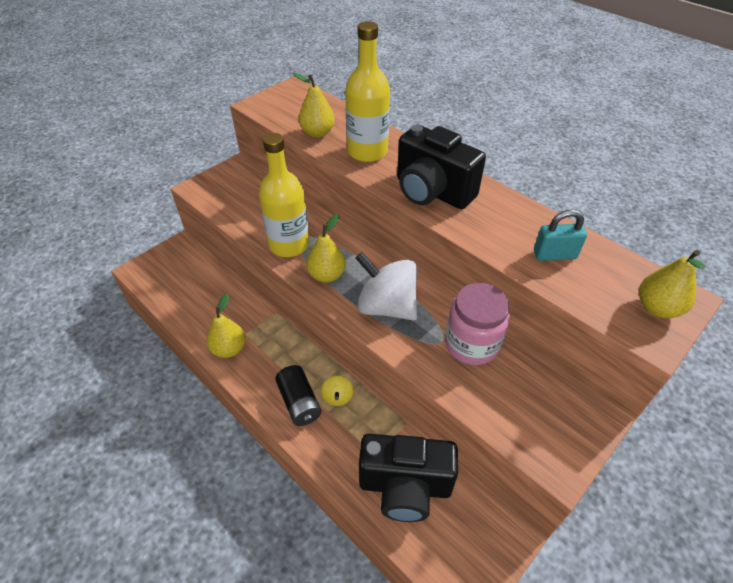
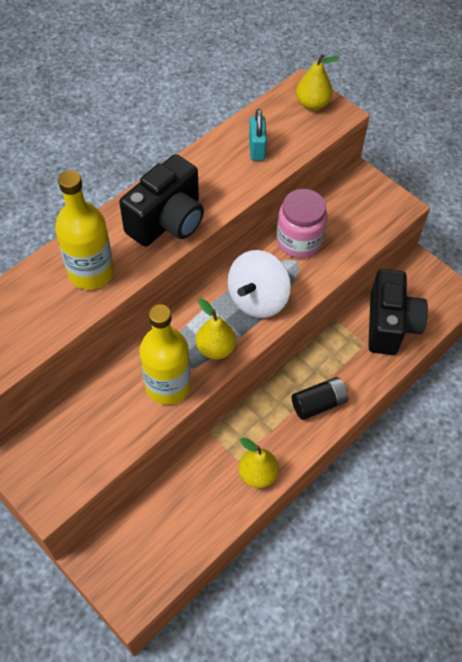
camera: 90 degrees left, 10 degrees up
(317, 133) = (44, 321): yellow pear -> none
(337, 397) = (312, 372): yellow spinning top -> none

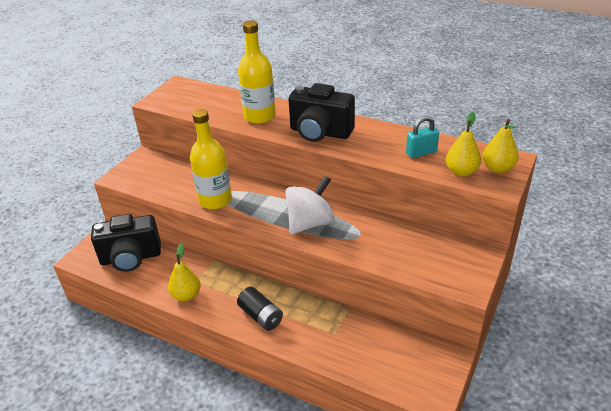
camera: 75 degrees right, 20 degrees down
(215, 348) = (255, 213): yellow pear -> yellow pear (461, 171)
(257, 299) = (310, 223): white spinning top -> white spinning top turned 120 degrees clockwise
(299, 241) = (382, 231): pink jar -> none
(390, 325) = (364, 347): black camera -> black camera (131, 258)

